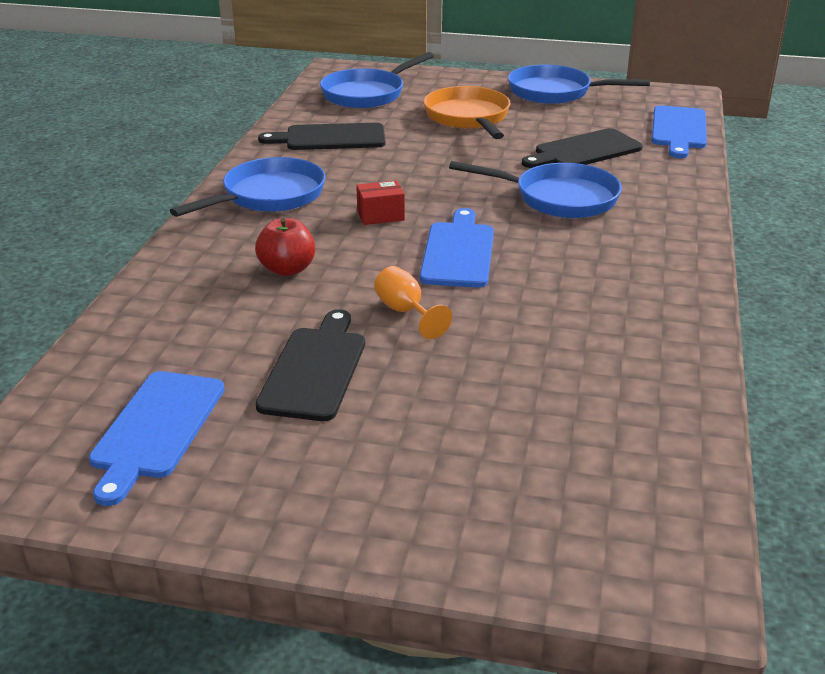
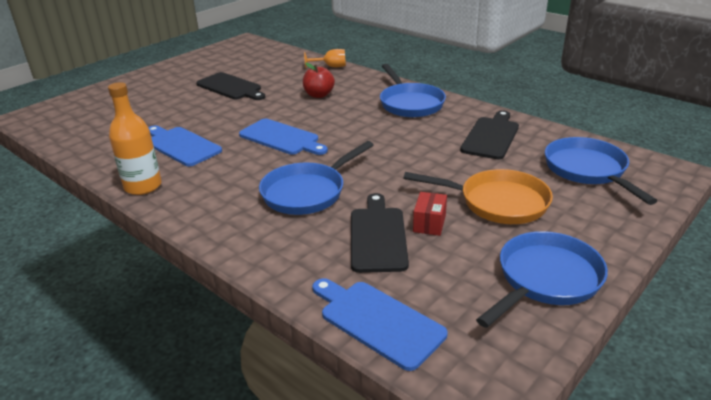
camera: 120 degrees right, 0 degrees up
(156, 429) = (236, 60): blue cutting board -> blue cutting board (181, 145)
(380, 216) = (351, 127): red box -> red box (429, 223)
(405, 312) = (244, 112): orange goblet -> orange goblet (330, 67)
(683, 300) = (143, 186): none -> orange bottle

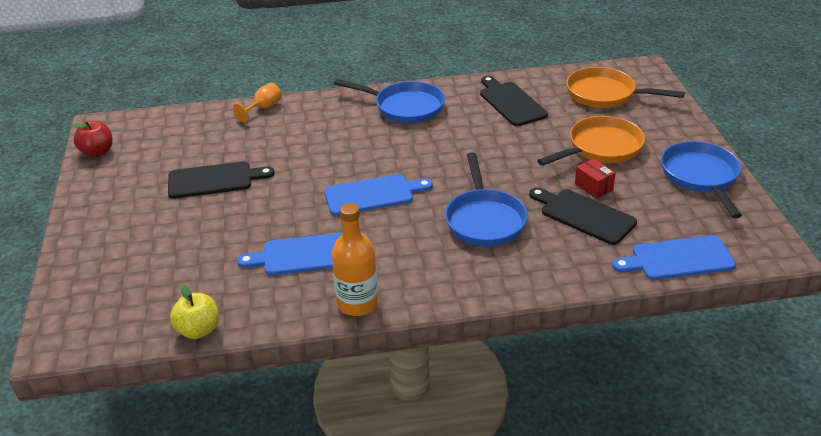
camera: 50 degrees left, 5 degrees up
(68, 147) = (198, 330): none -> yellow apple
(319, 95) = (316, 141): red apple -> red apple (97, 152)
(588, 170) = (605, 94): blue pan -> orange pan

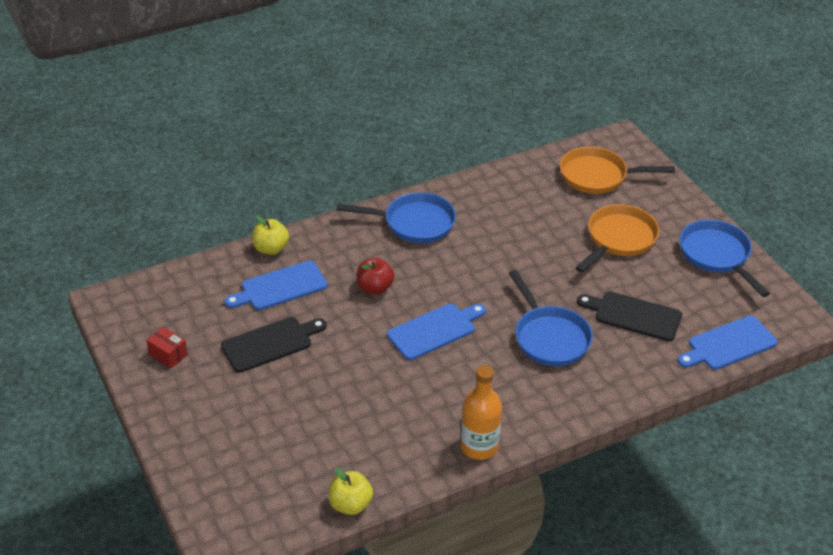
camera: 20 degrees left, 5 degrees up
(97, 152) = (126, 333): red apple -> red apple (375, 288)
(263, 108) = (271, 249): orange goblet -> yellow apple
(304, 255) = (405, 408): blue cutting board -> blue cutting board (280, 287)
(511, 102) = (514, 200): black cutting board -> none
(593, 187) = (629, 283): red box -> red box (168, 355)

